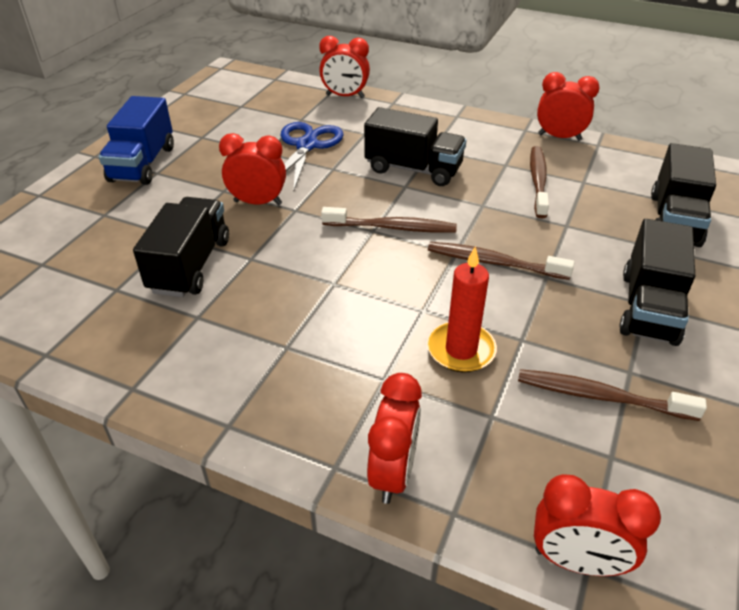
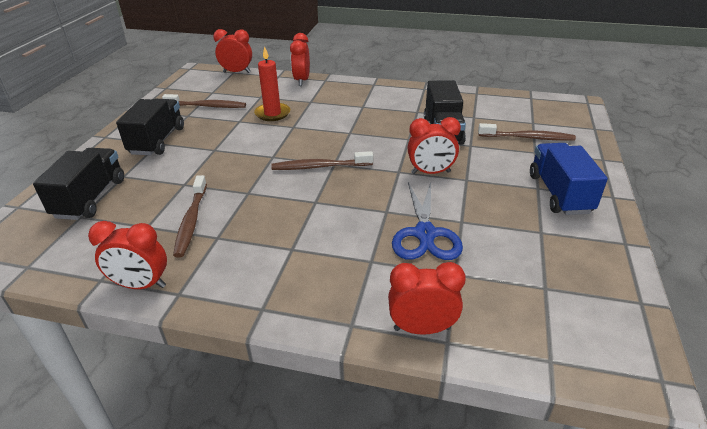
camera: 170 degrees right, 5 degrees down
(413, 169) = (309, 219): black truck -> none
(493, 262) = (247, 153): brown toothbrush -> brown toothbrush (528, 138)

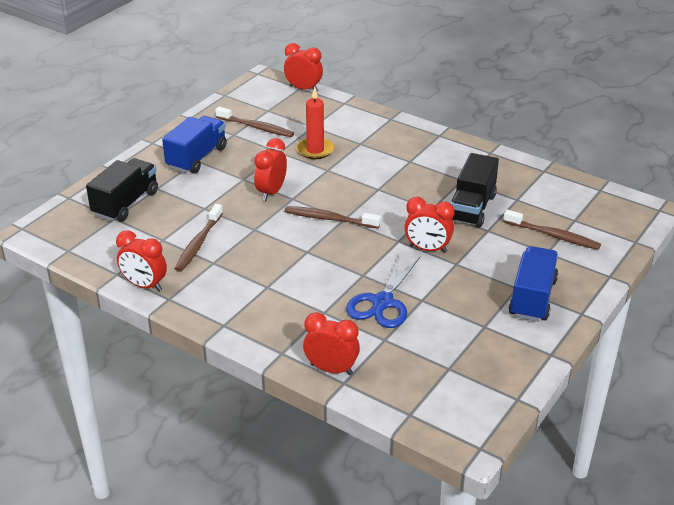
camera: 20 degrees right, 0 degrees up
(157, 141) = (197, 158): black truck -> blue truck
(302, 81) = (365, 114): red clock -> red clock (271, 192)

